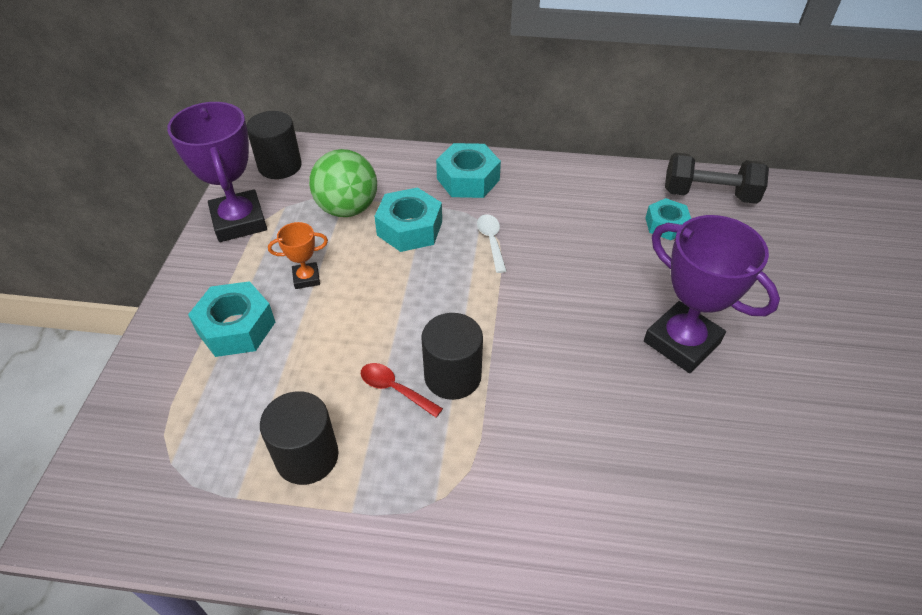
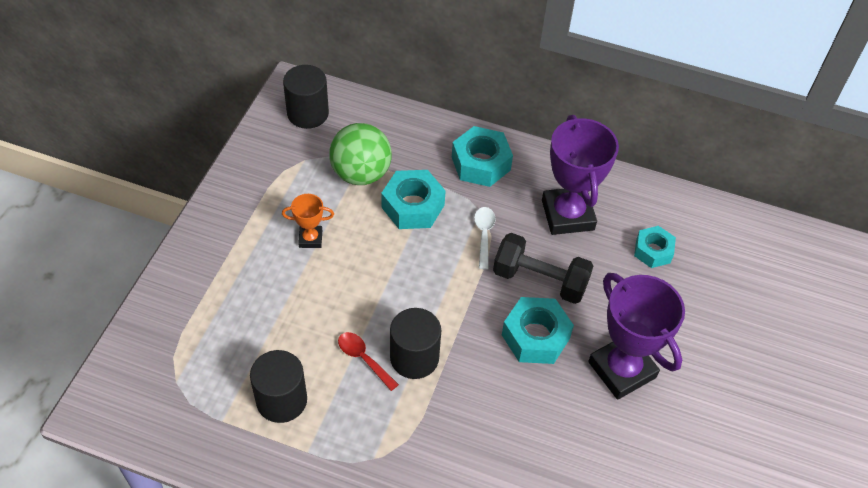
camera: 10 degrees right, 5 degrees up
(236, 327) = (243, 274): turquoise nut -> turquoise nut (535, 336)
(239, 221) = (261, 168): purple trophy -> purple trophy (568, 215)
(709, 195) = (708, 227): black dumbbell -> black dumbbell (540, 280)

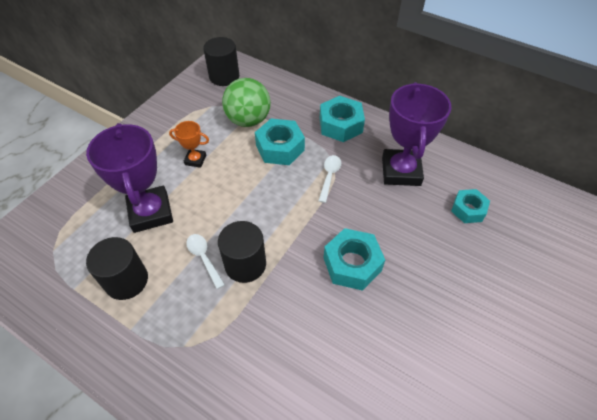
camera: 15 degrees right, 0 degrees up
(363, 359) = (204, 258): red spoon -> white spoon
(540, 280) = (366, 218): black dumbbell -> none
(622, 369) = (423, 306): purple trophy -> purple trophy (151, 212)

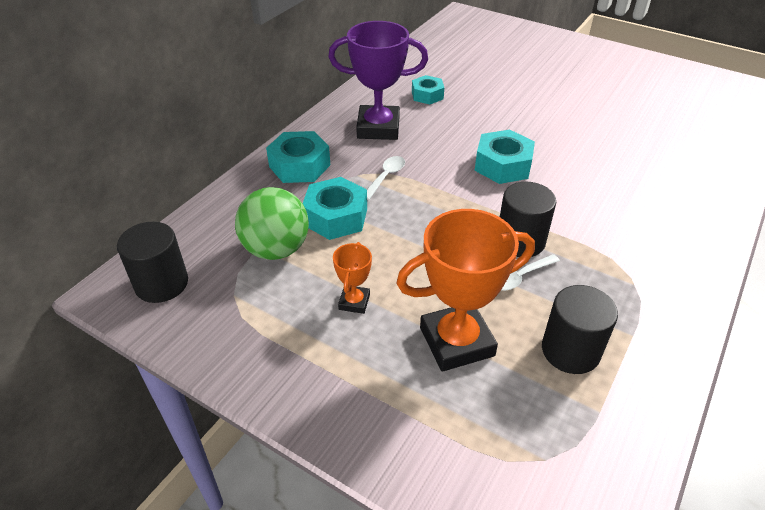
camera: 90 degrees left, 10 degrees down
(151, 212) = (456, 341): purple trophy -> orange trophy
(329, 176) = (386, 177): white spoon -> white spoon turned 105 degrees clockwise

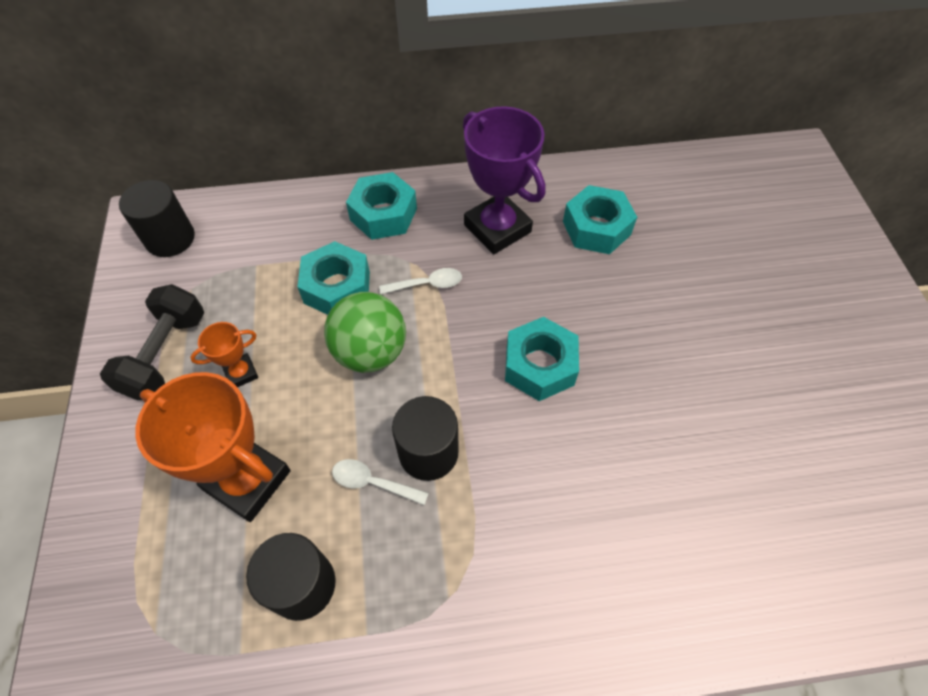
camera: 50 degrees right, 15 degrees up
(276, 249) = (262, 277): green ball -> green ball (370, 352)
(283, 339) = (166, 355): none -> black dumbbell
(427, 95) = (596, 228): turquoise nut -> turquoise nut, size x1.54

